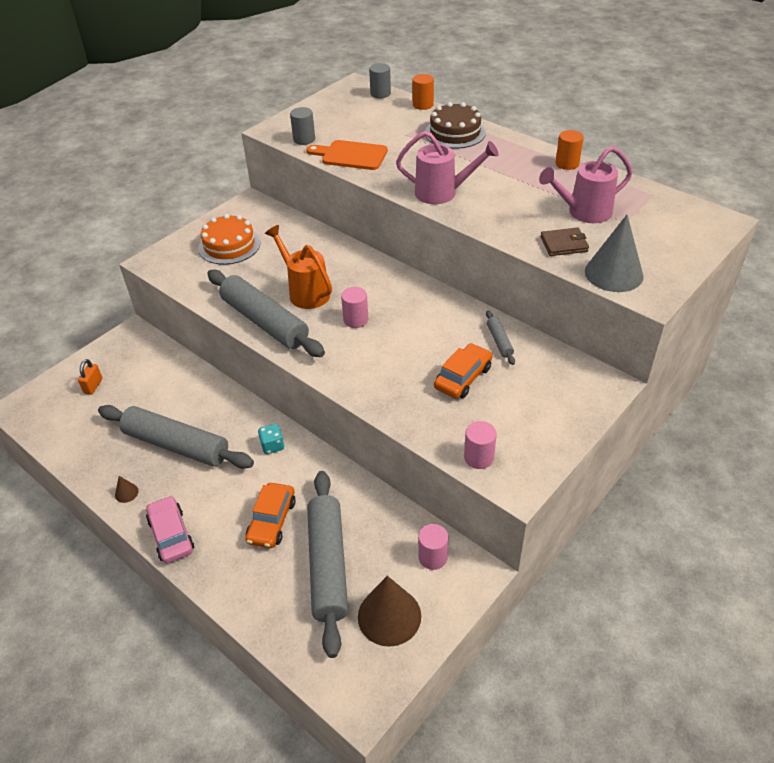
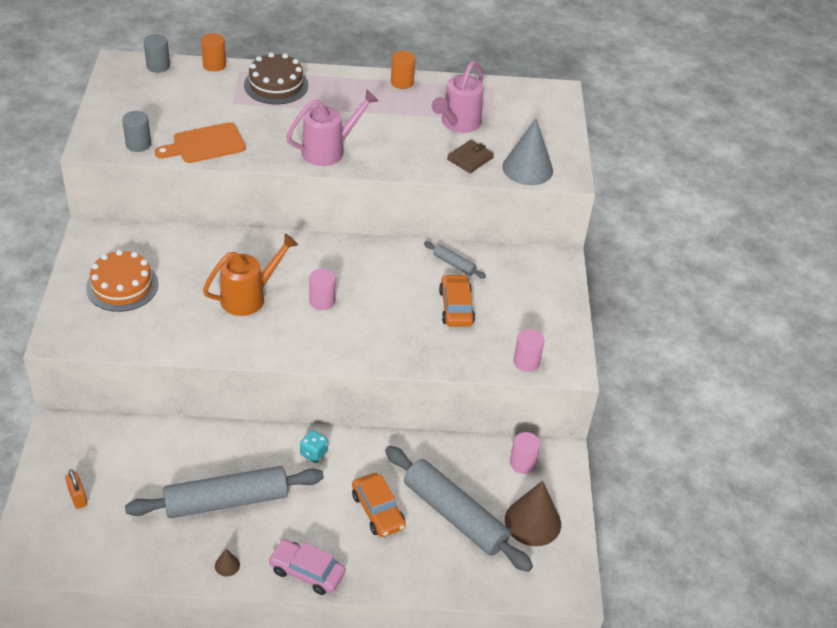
camera: 45 degrees left, 0 degrees up
(264, 322) = (243, 342): grey rolling pin -> none
(305, 291) = (249, 297): orange watering can -> orange watering can turned 135 degrees clockwise

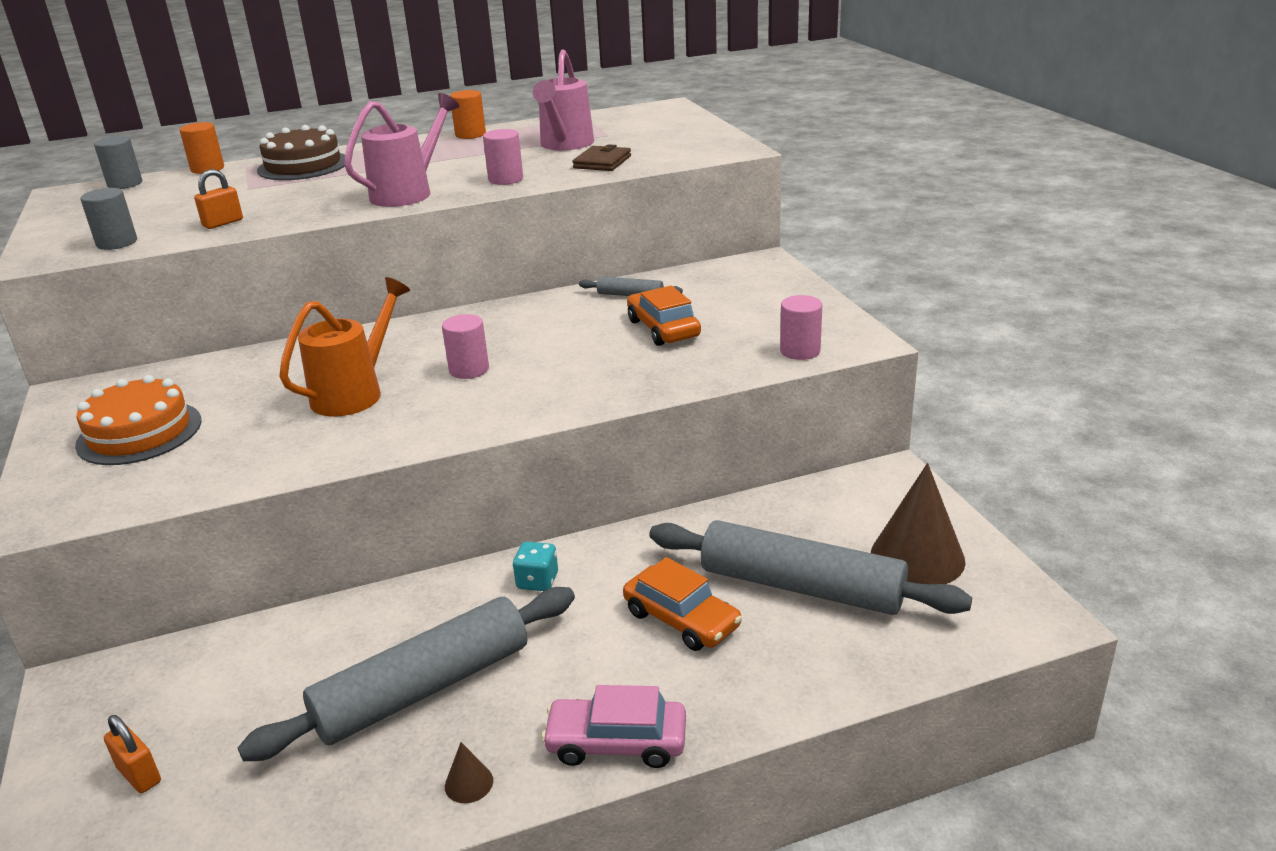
camera: 15 degrees left, 15 degrees down
(205, 144) = (223, 223): orange cutting board -> orange padlock
(522, 463) = (849, 498): pink cylinder -> pink cylinder (506, 179)
(527, 168) = (681, 154): grey cone -> none

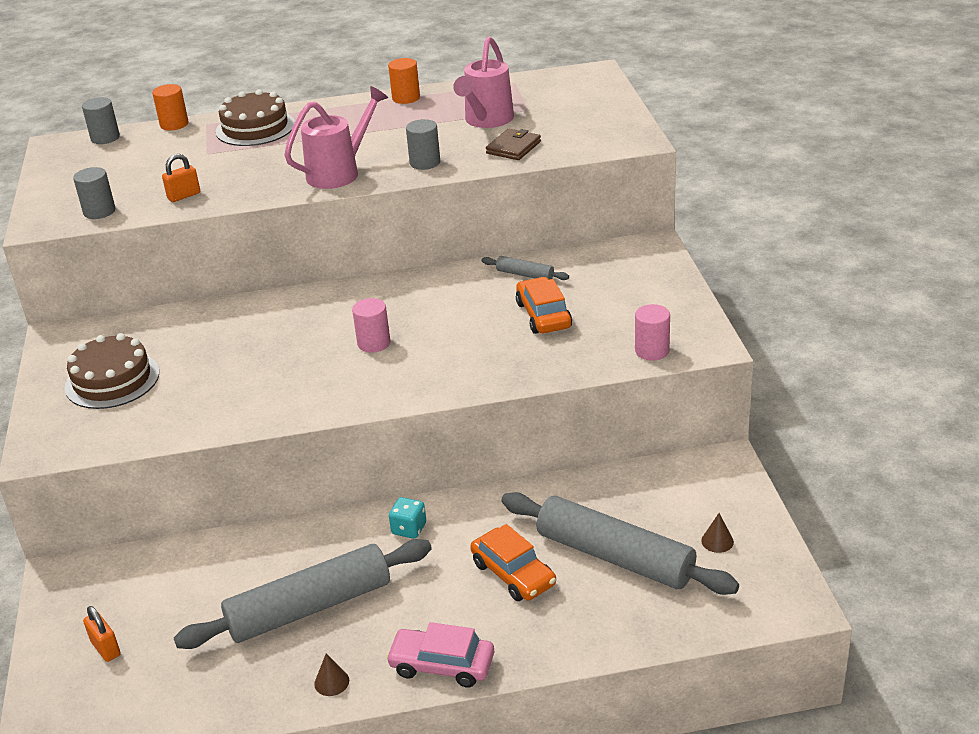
camera: 10 degrees right, 5 degrees up
(139, 433) = (112, 380): orange cake -> brown cake
(355, 393) = (280, 358): orange watering can -> none
(506, 179) = (425, 163): pink cylinder -> grey cylinder
(917, 557) = (717, 541): brown cone -> brown cone, size x0.42

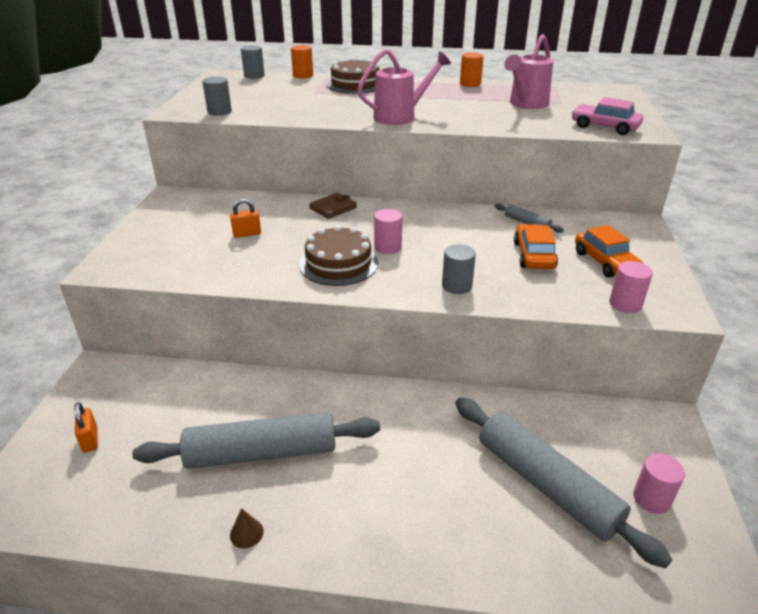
camera: 15 degrees right, 0 degrees up
(112, 380) = (185, 231): brown cake -> brown cake (338, 264)
(184, 196) = (282, 112): orange padlock -> orange padlock (247, 234)
(409, 529) = (371, 405): turquoise dice -> none
(425, 163) = (468, 121): grey cylinder -> grey cylinder (457, 286)
(442, 665) = (350, 549): pink car -> pink car (604, 127)
(513, 147) = (542, 122): brown wallet -> brown wallet (333, 208)
(513, 574) = (446, 474): orange car -> orange car (605, 262)
(717, 541) = (651, 498): brown cone -> pink cylinder

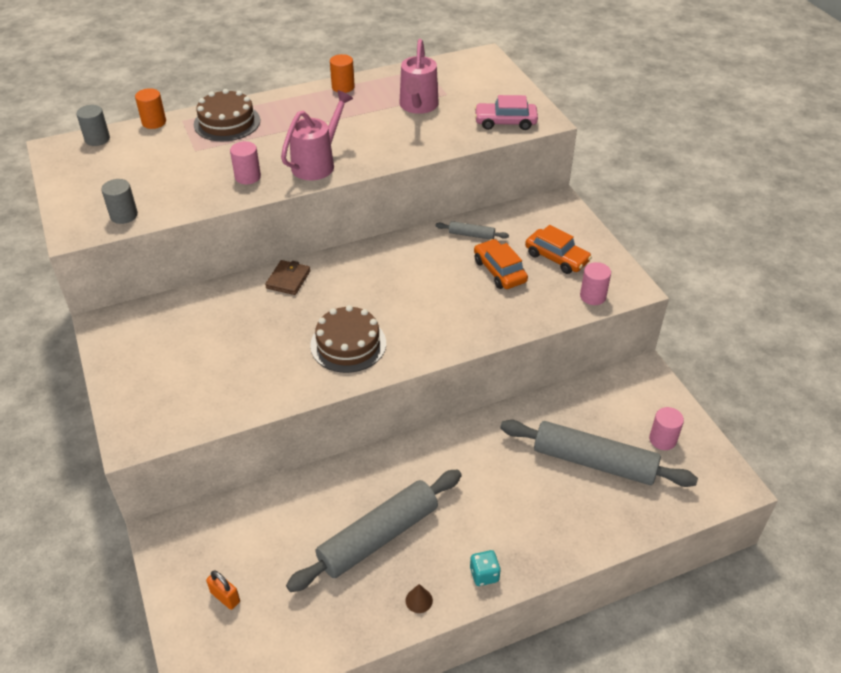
camera: 30 degrees left, 10 degrees up
(247, 234) = (233, 343): orange padlock -> none
(334, 543) = (484, 574): none -> turquoise dice
(387, 247) = (375, 308): pink cylinder -> pink cylinder (248, 177)
(457, 286) = (462, 328): grey cylinder -> none

